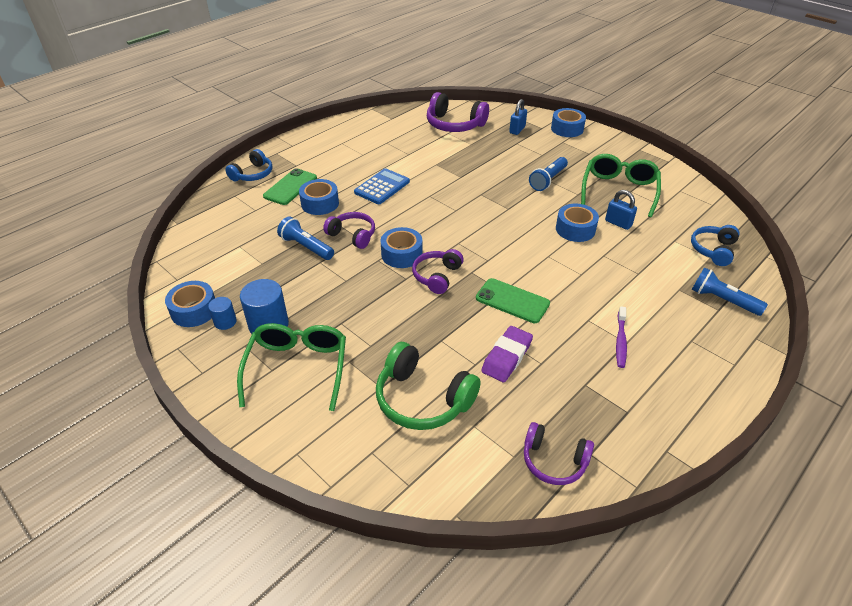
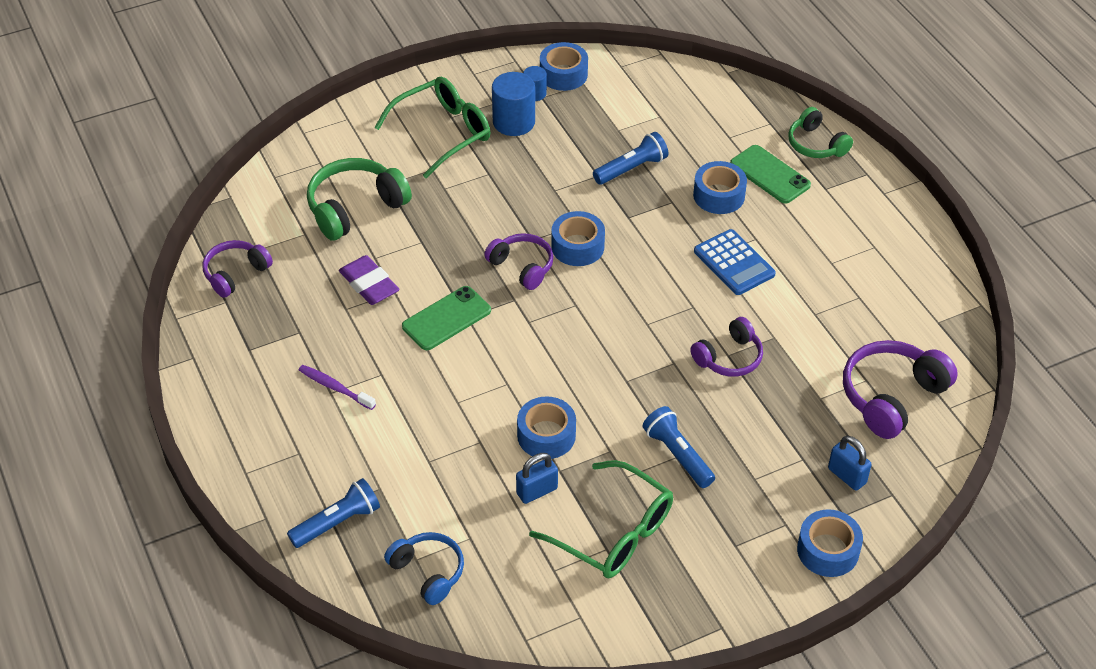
camera: 110 degrees right, 5 degrees up
(253, 174) = (816, 144): blue headphones -> green headphones
(297, 369) = (442, 133): green glasses -> green glasses turned 60 degrees counterclockwise
(352, 235) = (636, 212): purple headphones -> purple headphones (729, 357)

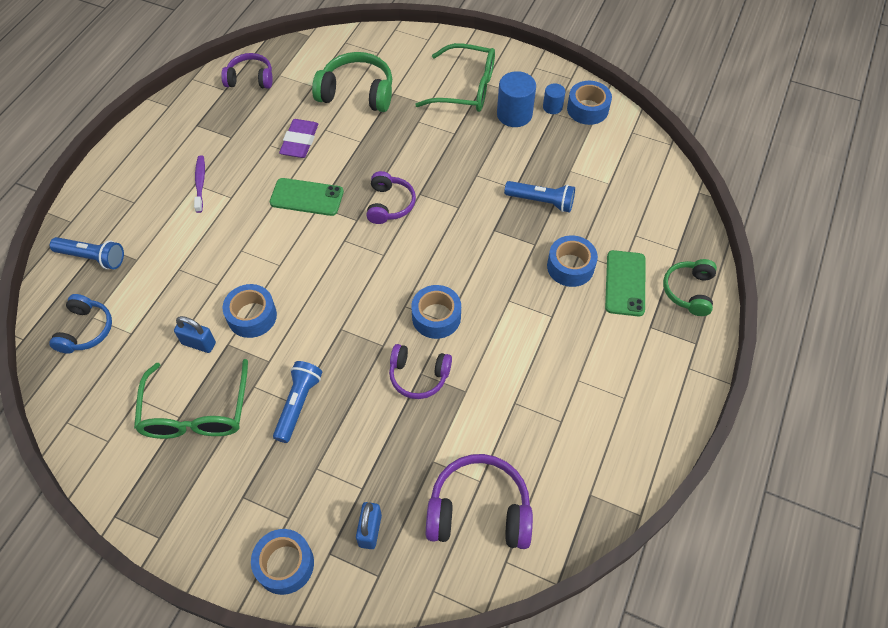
camera: 50 degrees right, 10 degrees up
(577, 246) = (437, 221): blue tape -> blue tape (436, 317)
(734, 263) = (513, 319): blue calculator -> none

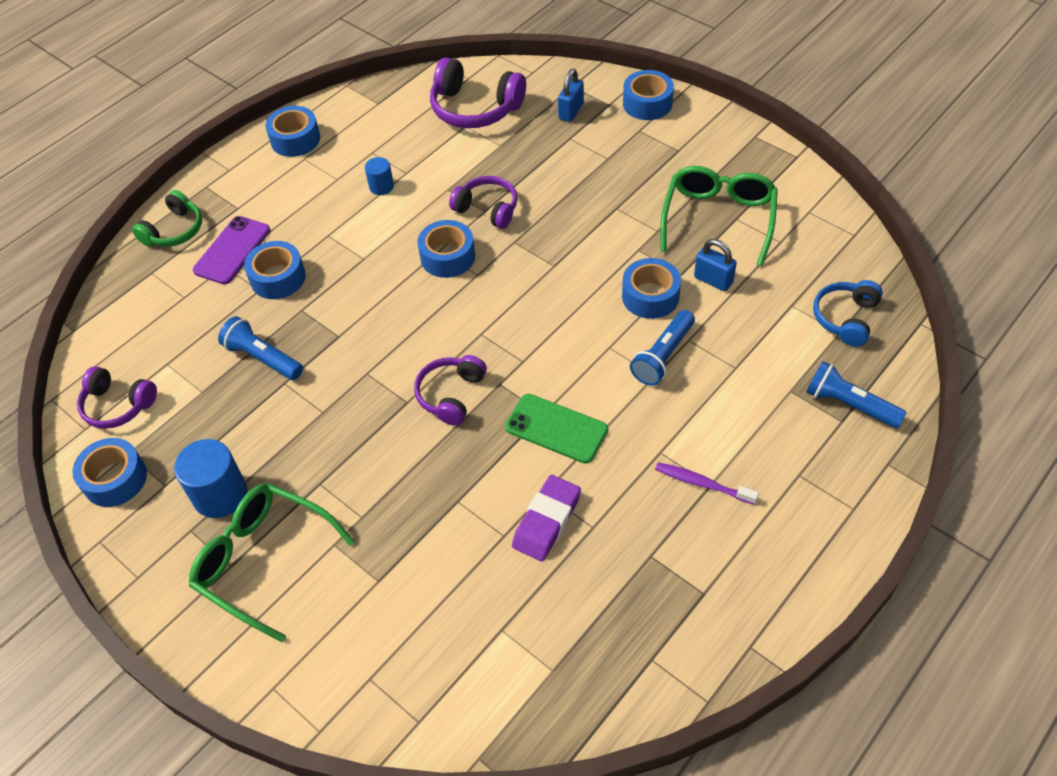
camera: 160 degrees left, 5 degrees down
(200, 183) = (702, 483): purple toothbrush -> purple toothbrush turned 105 degrees clockwise
(250, 79) = (604, 673): purple headphones -> purple headphones (118, 405)
(298, 404) = (614, 207): blue flashlight -> blue flashlight (663, 356)
(357, 93) = (434, 595): green headphones -> none
(552, 107) = (160, 494): blue cylinder -> blue cylinder (381, 186)
(625, 283) = (232, 250): green phone -> purple phone
(648, 420) = (295, 139): none -> blue tape

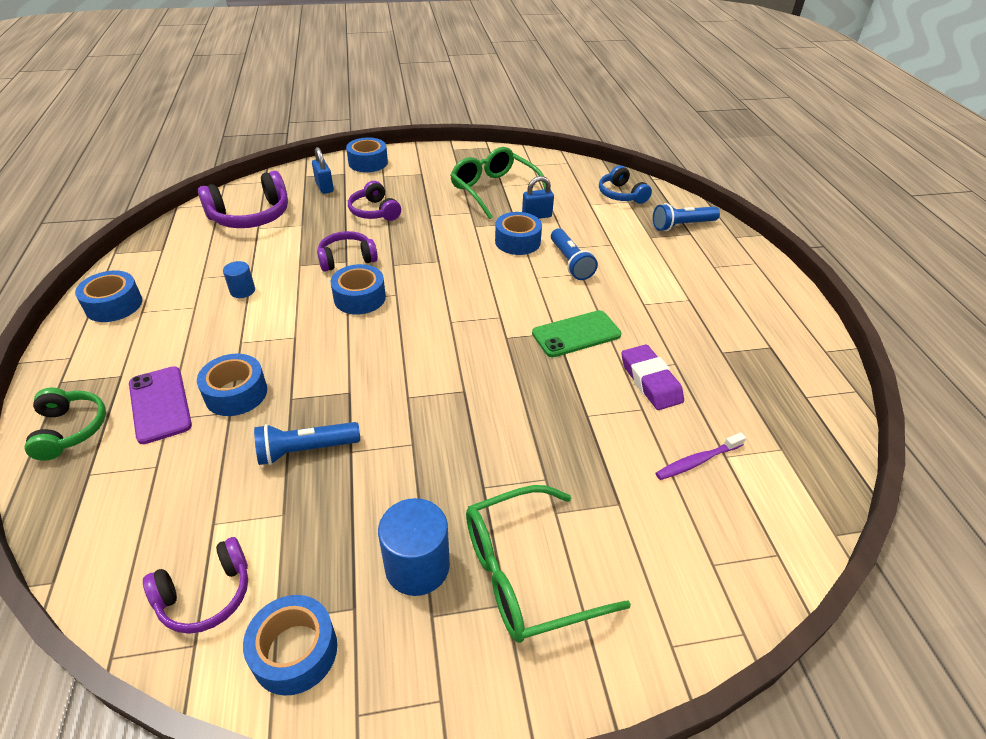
camera: 55 degrees left, 10 degrees down
(451, 395) = (486, 365): purple headphones -> purple headphones (374, 211)
(702, 483) = (685, 302): purple toothbrush -> purple toothbrush (697, 461)

